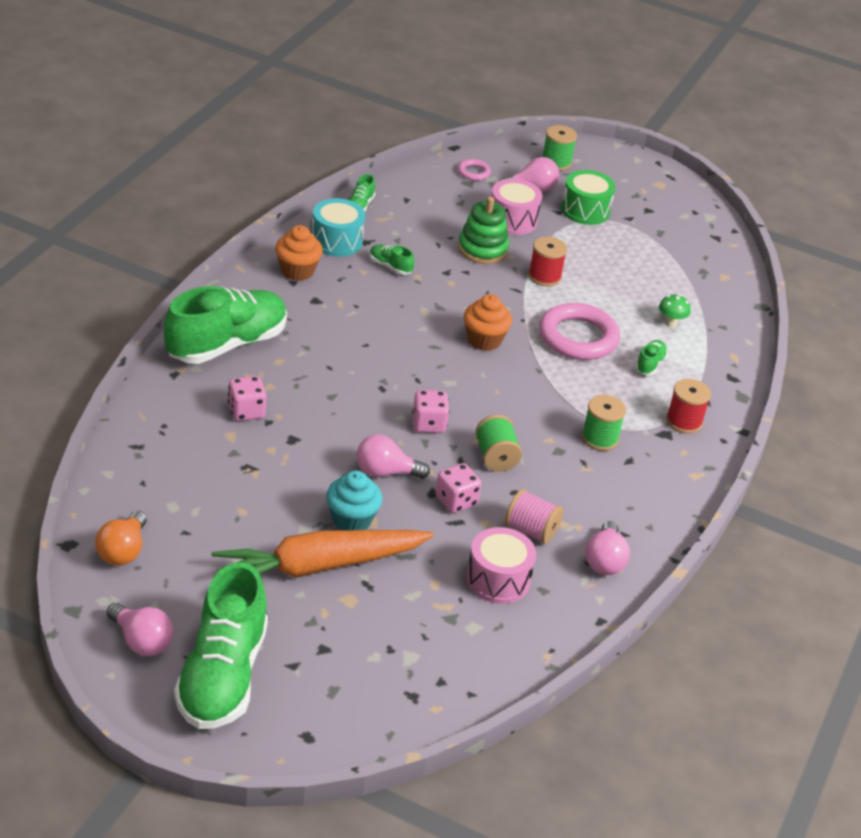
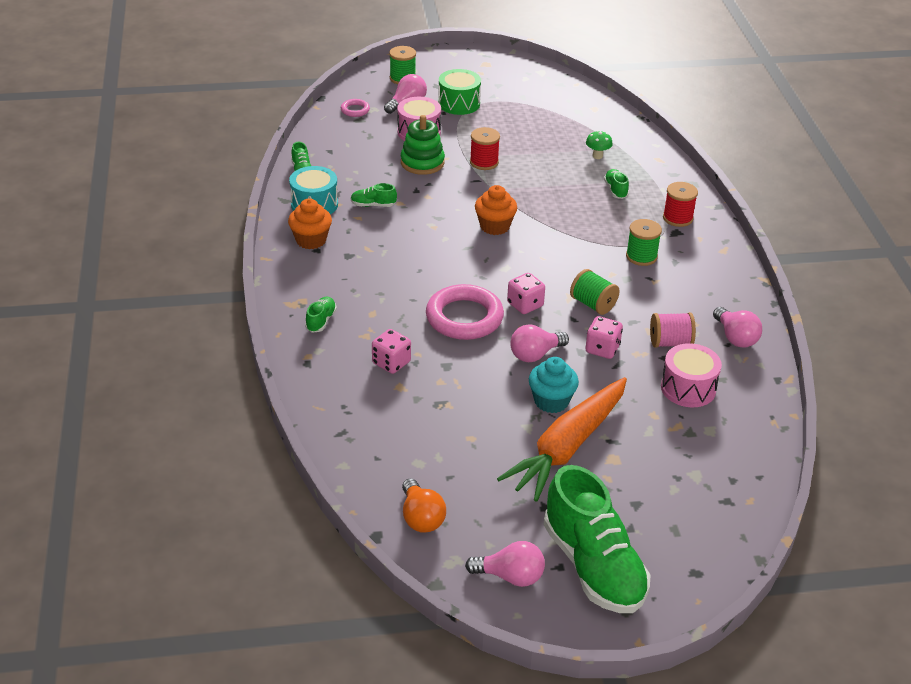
camera: 30 degrees left, 0 degrees up
(226, 344) = (321, 321): green shoe -> green shoe, size x0.40
(578, 337) = (552, 194): pink ring -> pink ring (464, 317)

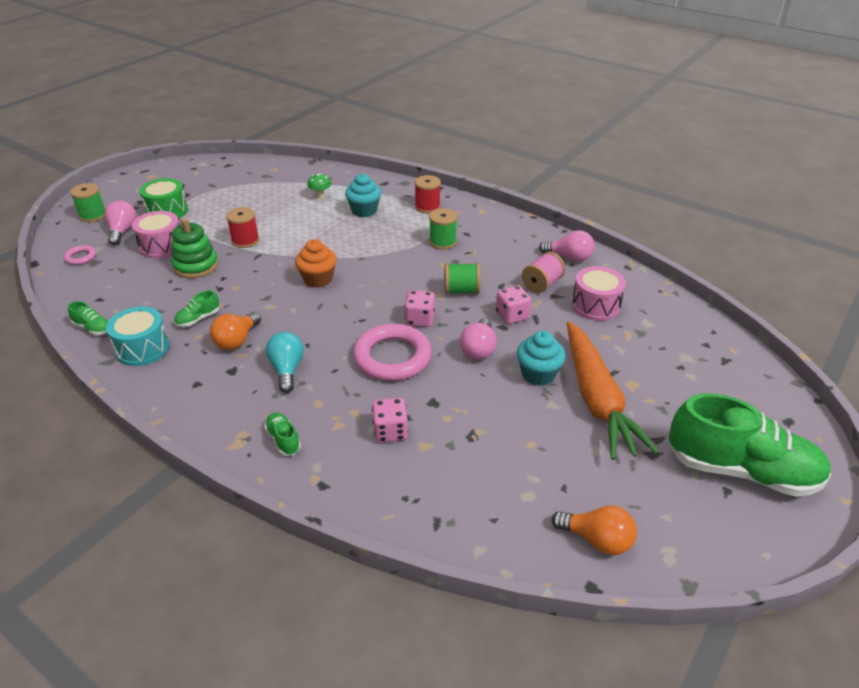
camera: 45 degrees left, 0 degrees up
(311, 240) = (180, 379): orange cupcake -> none
(378, 237) = (237, 340): none -> orange light bulb
(383, 278) = (287, 369): none -> turquoise light bulb
(510, 576) = (716, 528): pink light bulb -> none
(615, 190) = (364, 211): green shoe -> turquoise cupcake

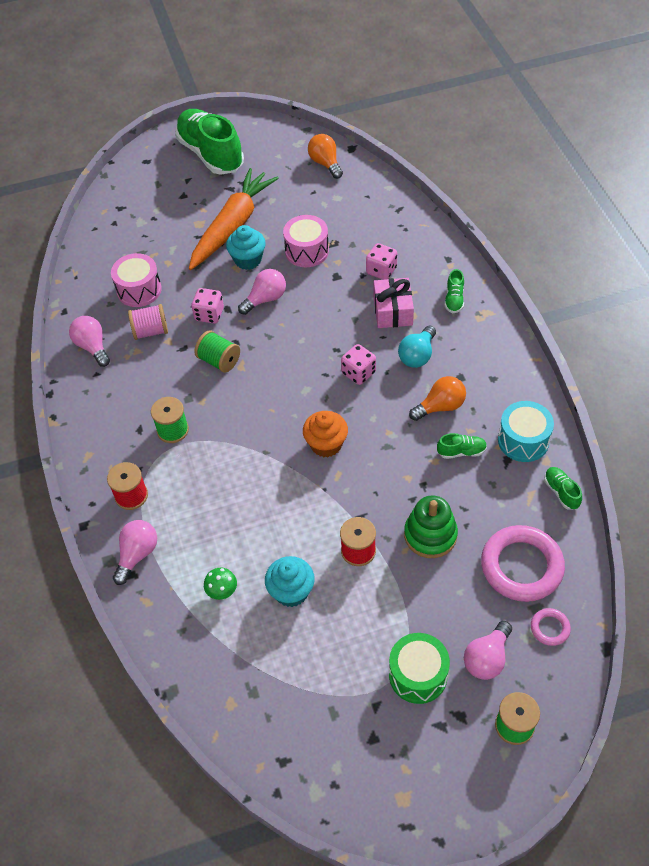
camera: 140 degrees left, 15 degrees up
(162, 246) = (452, 596): pink drum -> pink drum (307, 251)
(343, 397) = (393, 311): none -> pink gift
(364, 211) = (199, 530): turquoise cupcake -> turquoise cupcake (291, 591)
(390, 190) = (137, 554): none -> pink light bulb
(392, 357) = (332, 325): pink ring -> pink ring (521, 566)
(420, 320) = (281, 349): pink dice -> pink dice (358, 373)

